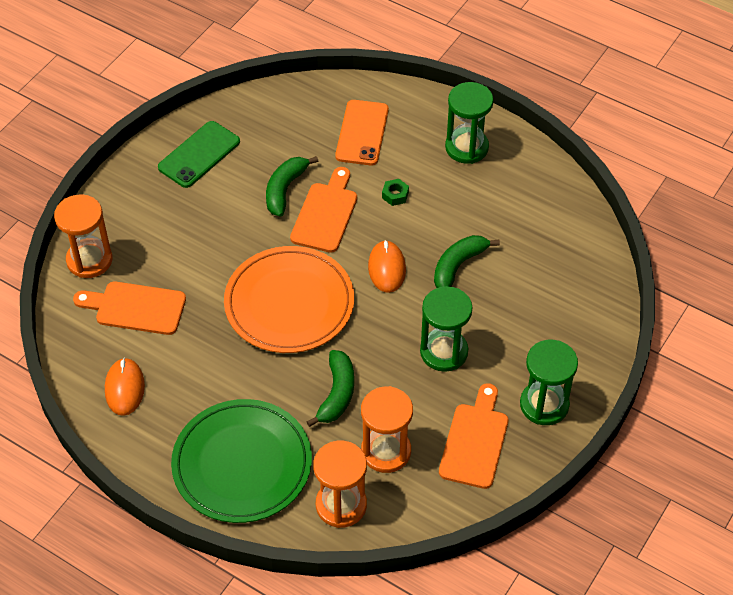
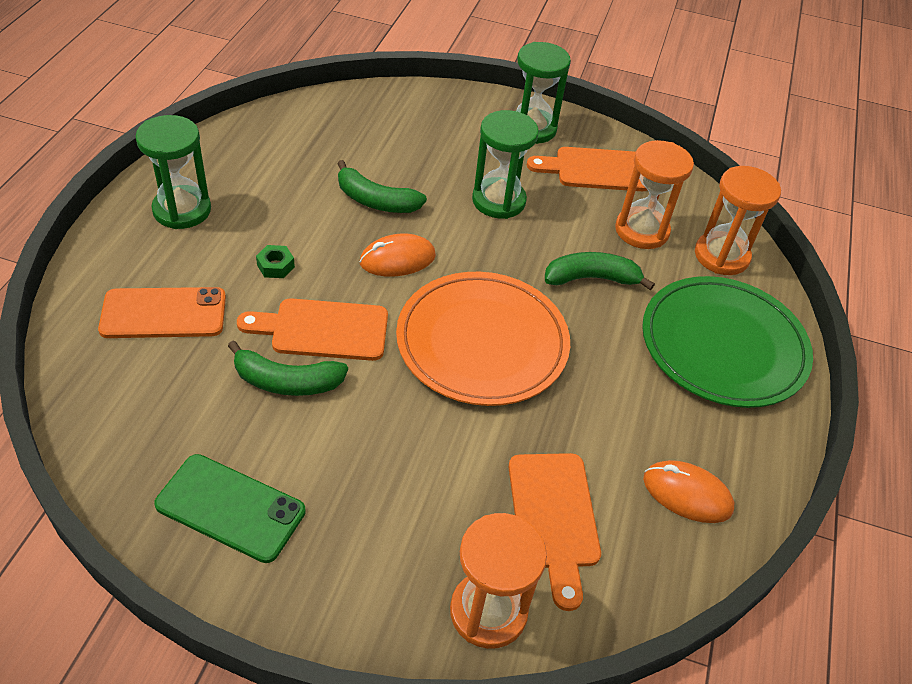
camera: 110 degrees left, 5 degrees down
(124, 388) = (687, 494): orange mouse -> orange mouse turned 45 degrees clockwise

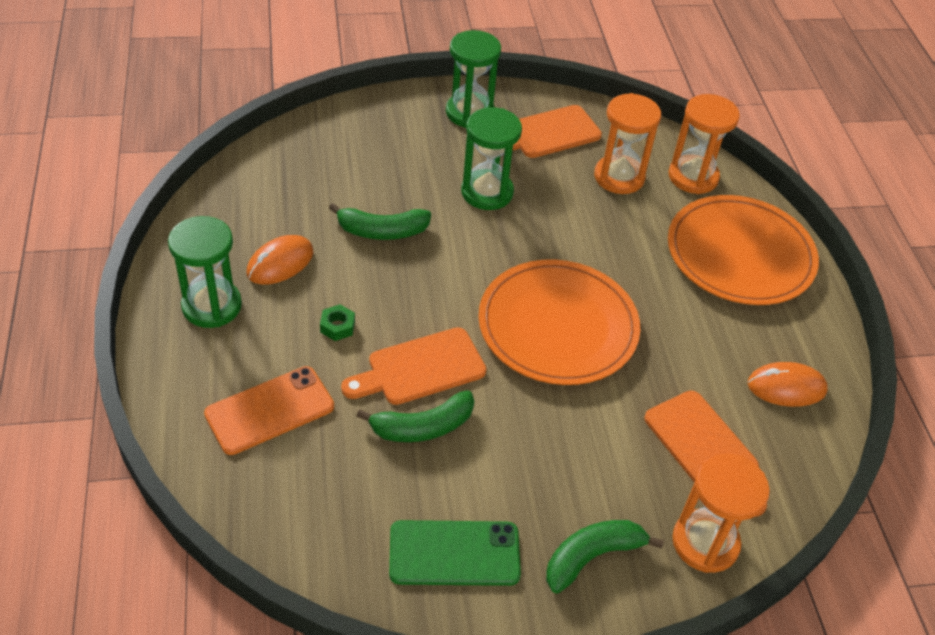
camera: 25 degrees left, 0 degrees up
(397, 259) = (439, 279): orange mouse -> orange mouse (280, 263)
(591, 278) = (607, 235): green banana -> green banana (592, 557)
(723, 345) = (740, 255): green plate -> orange plate

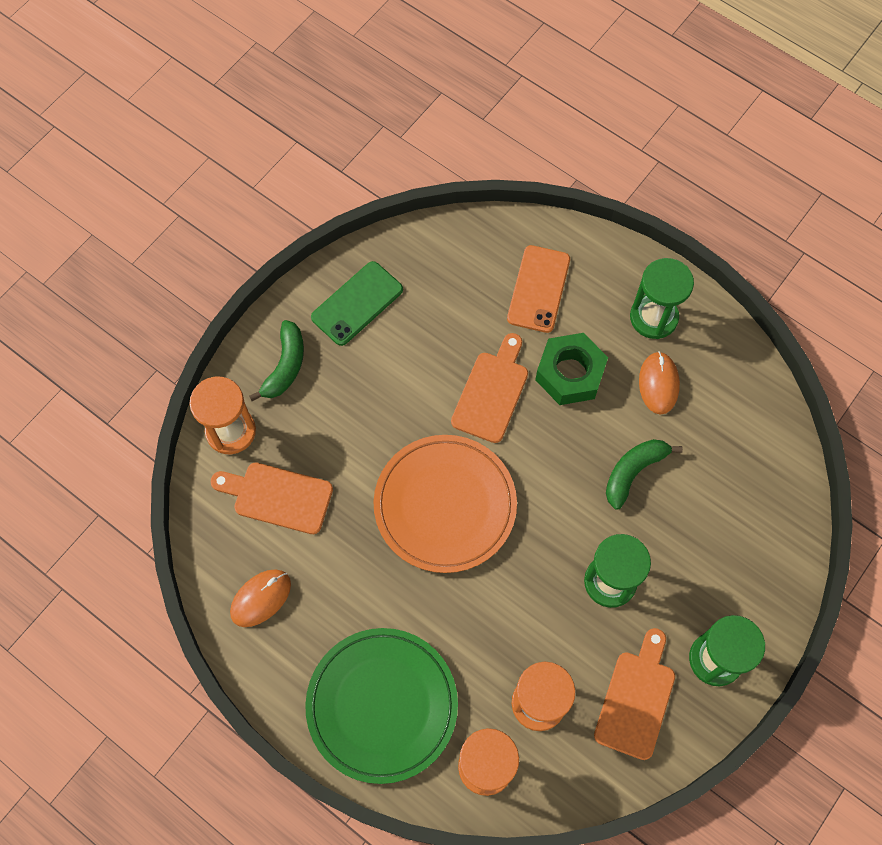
camera: 140 degrees right, 20 degrees up
(337, 326) = (570, 374): green nut -> green nut, size x2.31
(423, 427) = (449, 357): green banana -> none
(740, 255) = (382, 705): orange plate -> green plate

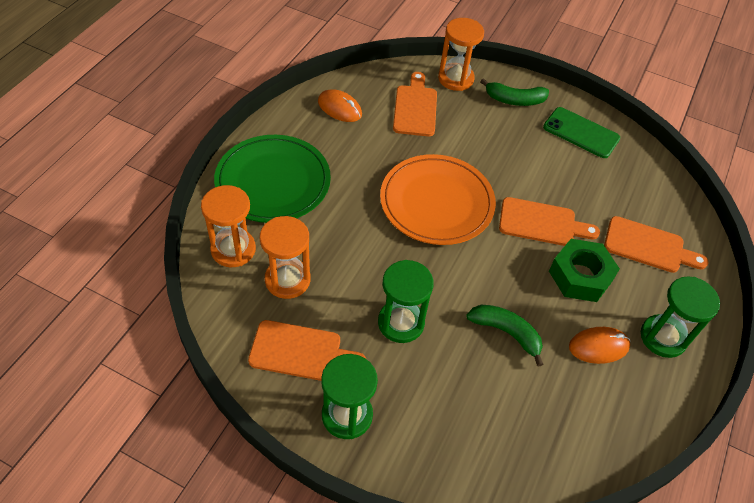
camera: 75 degrees right, 15 degrees down
(538, 289) = (648, 246): orange phone -> orange cutting board

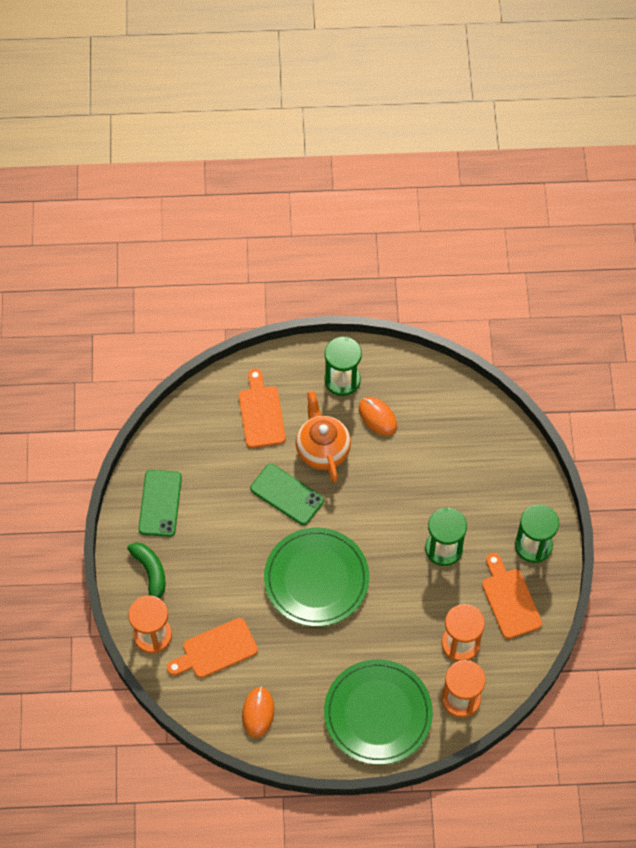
camera: 115 degrees left, 10 degrees up
(436, 202) = (316, 579): orange plate -> green plate
(506, 333) = (405, 478): green banana -> none
(542, 223) = (287, 494): orange cutting board -> green phone
(580, 276) = (322, 449): green nut -> orange teapot

